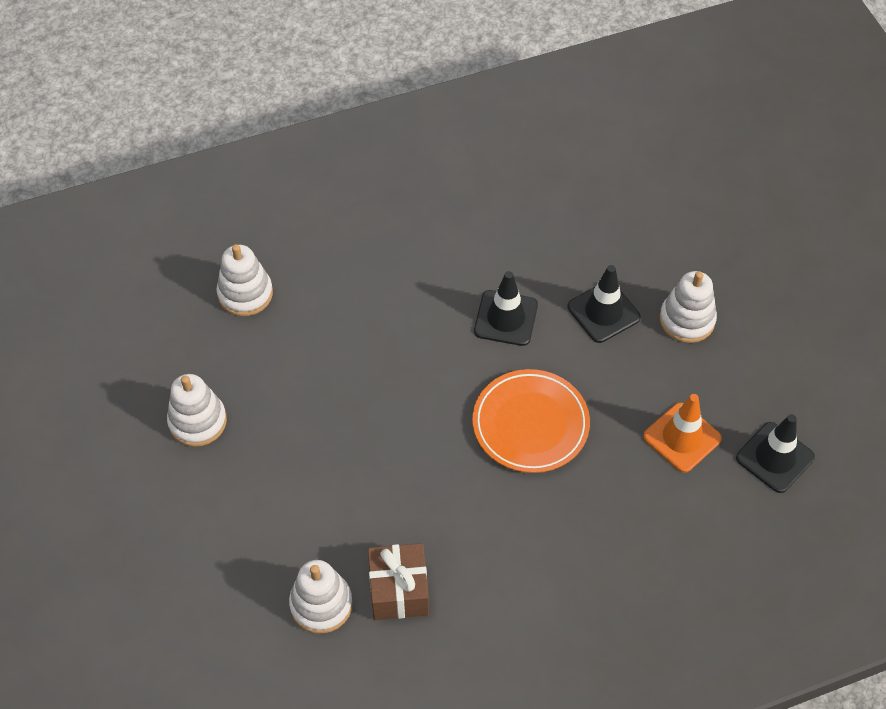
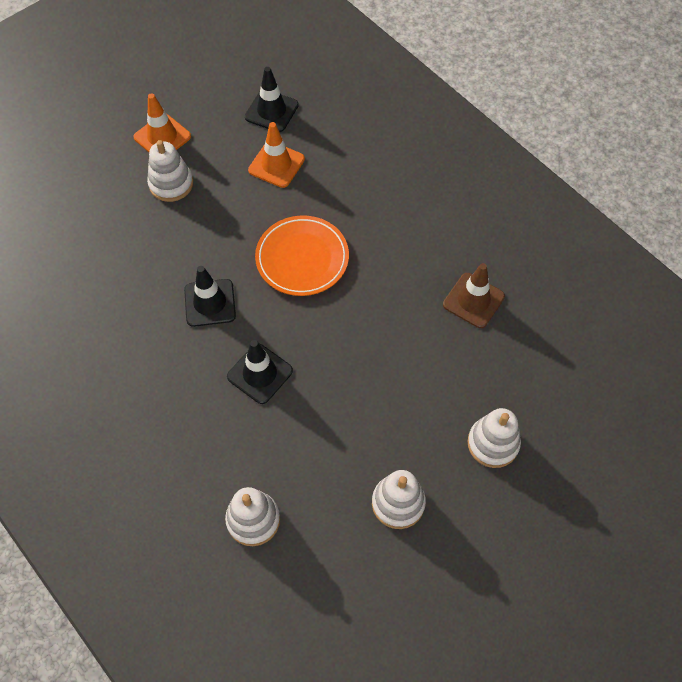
camera: 110 degrees left, 5 degrees up
(321, 604) = (508, 346): white stacking toy -> white stacking toy (493, 443)
(399, 590) = (473, 300): brown gift -> brown traffic cone
(603, 312) = (181, 238): black traffic cone -> black traffic cone (260, 373)
(764, 327) = (162, 137): none -> orange traffic cone

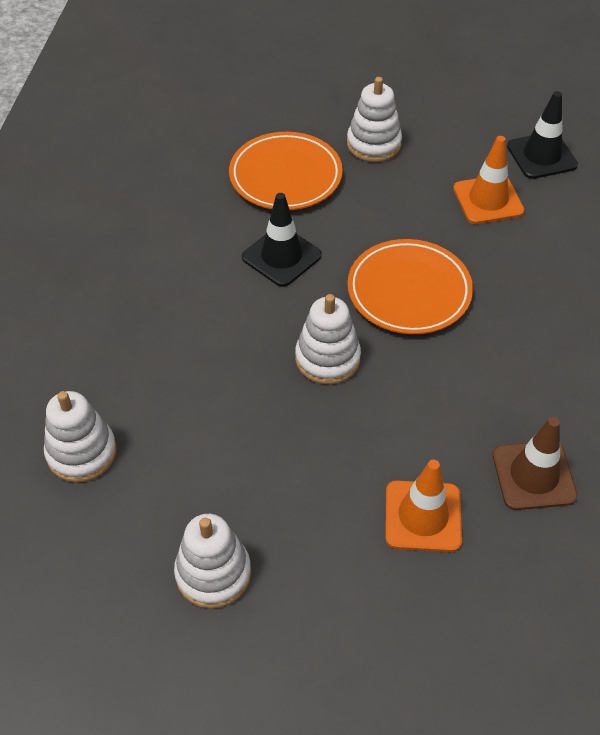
camera: 50 degrees right, 10 degrees down
(146, 251) = (285, 176): none -> orange plate
(162, 137) = (414, 105): orange traffic cone -> orange traffic cone (423, 516)
(260, 373) = (246, 347): black traffic cone -> none
(493, 443) = (375, 622): white stacking toy -> white stacking toy (327, 358)

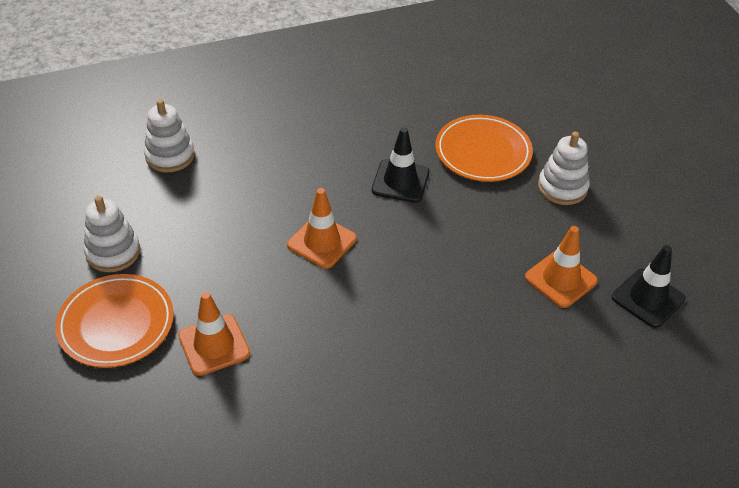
camera: 60 degrees right, 5 degrees down
(327, 358) = (322, 242): white stacking toy -> orange traffic cone
(409, 291) = (420, 264): orange plate -> orange plate (116, 324)
(533, 475) = (288, 401): brown traffic cone -> none

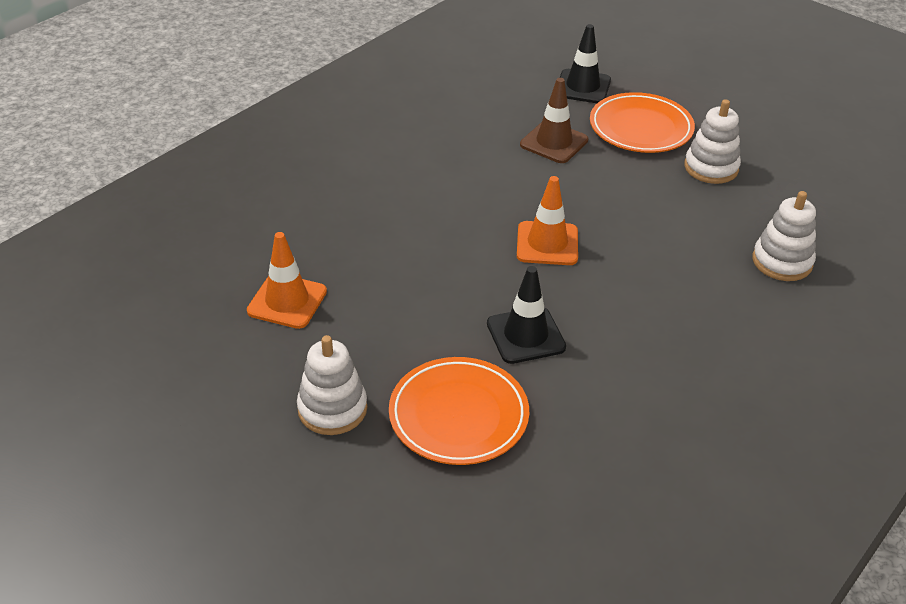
camera: 150 degrees right, 5 degrees down
(214, 345) = (554, 142): orange traffic cone -> brown traffic cone
(648, 298) = (186, 318): black traffic cone -> black traffic cone (582, 87)

